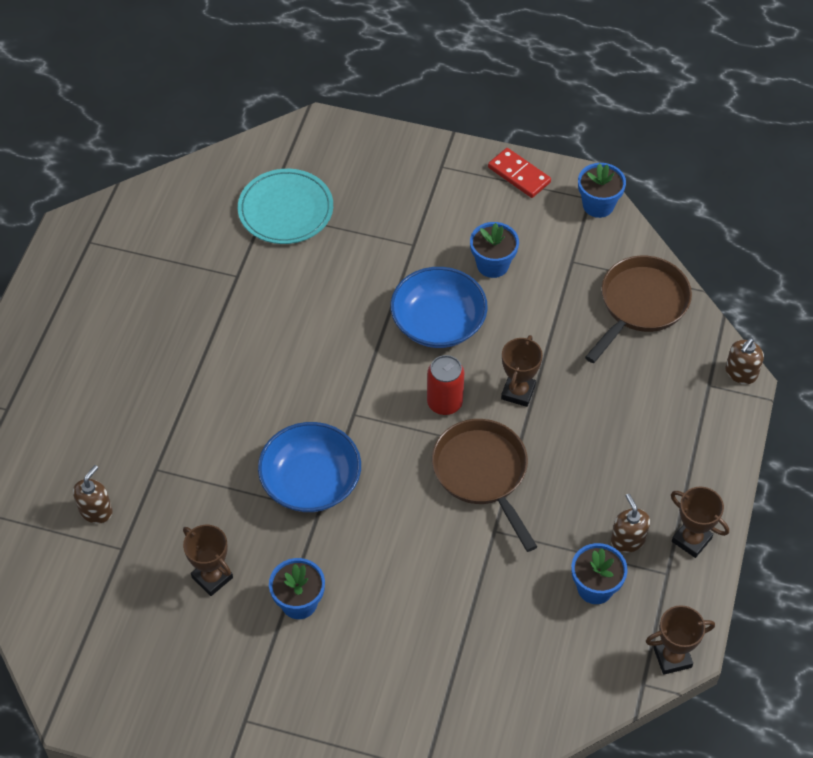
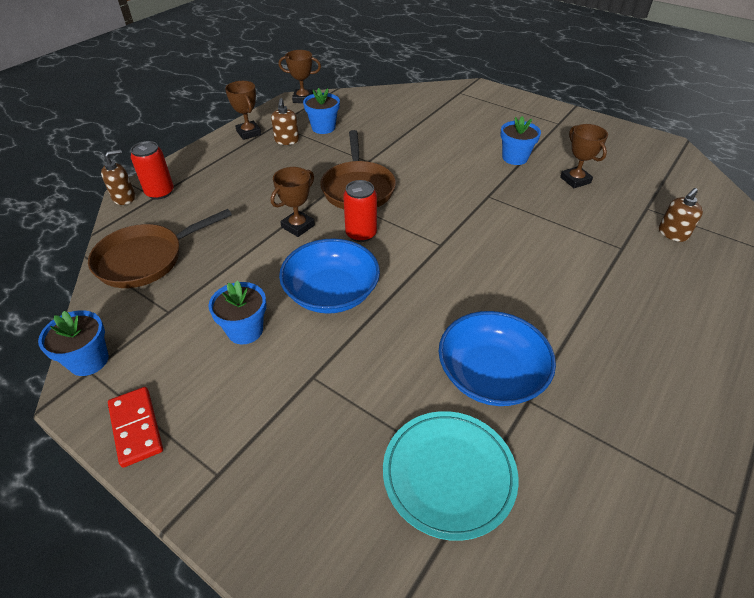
camera: 160 degrees left, 10 degrees down
(311, 481) = (490, 212): blue bowl -> blue bowl (491, 374)
(709, 393) = (160, 192): none -> red can

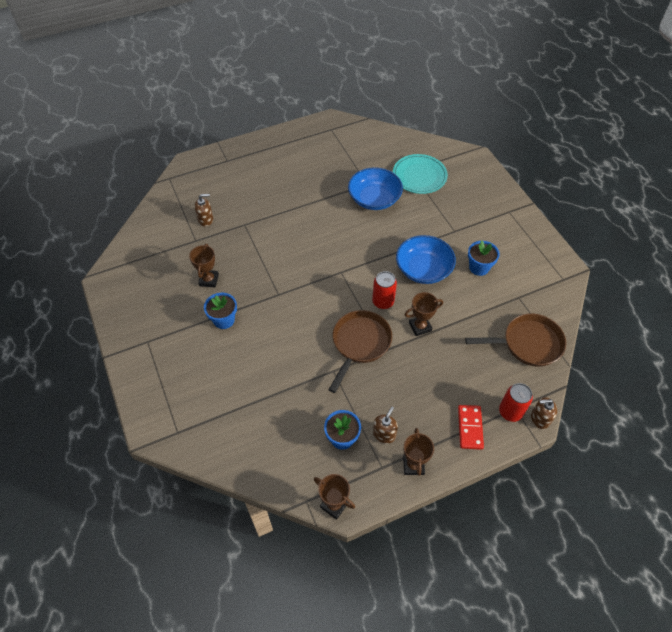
camera: 150 degrees left, 10 degrees up
(89, 360) = (564, 285): blue flower pot -> none
(136, 427) = (541, 243): red domino -> red domino (470, 428)

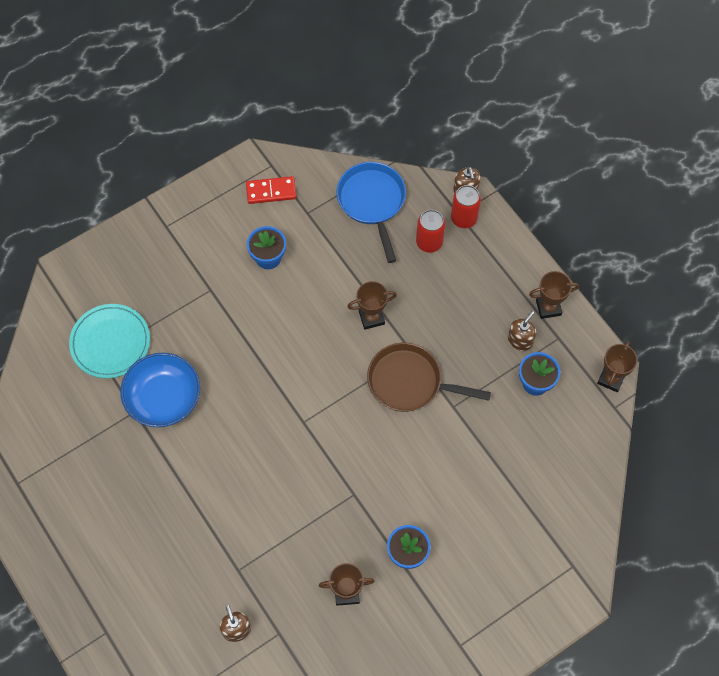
camera: 100 degrees left, 10 degrees up
(383, 302) = (342, 364): red can -> red can (429, 242)
(384, 434) = (520, 340): brown soap dispenser -> brown soap dispenser turned 105 degrees clockwise
(420, 327) = (371, 317): brown trophy -> brown trophy turned 75 degrees counterclockwise
(423, 269) = (281, 322): blue bowl -> none
(470, 428) = (492, 256): red domino -> red domino (271, 191)
(528, 343) = (372, 202): brown pan -> blue pan

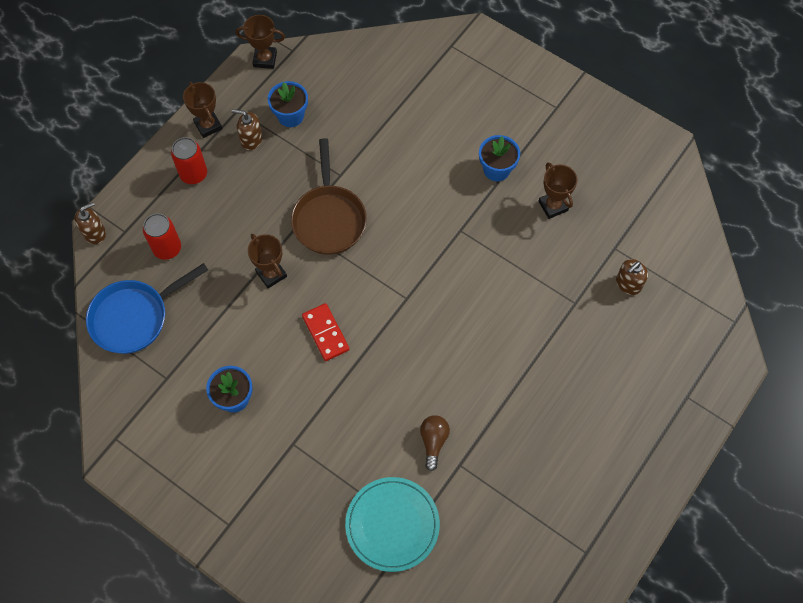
camera: 110 degrees left, 0 degrees up
(163, 398) = (433, 441): blue bowl -> brown light bulb
(271, 191) = (150, 426): red domino -> red domino (325, 333)
(464, 218) = (129, 225): red can -> red can (193, 174)

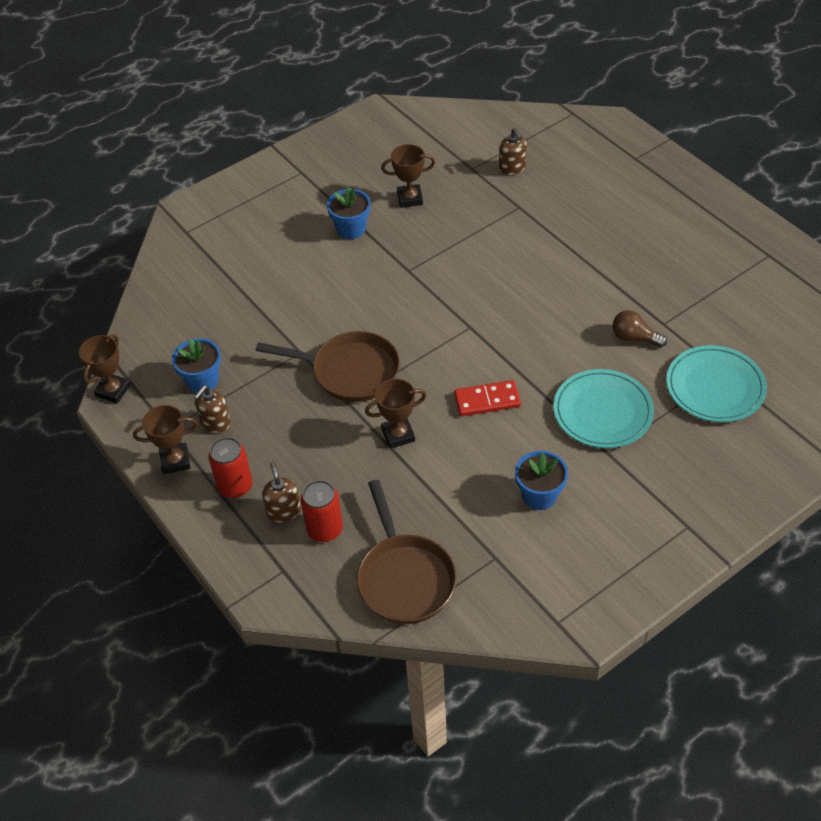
camera: 70 degrees left, 15 degrees down
(94, 233) = (271, 604): brown soap dispenser -> brown soap dispenser (284, 511)
(134, 317) = (404, 578): blue pan -> brown pan
(337, 431) = (602, 412): none -> turquoise plate

